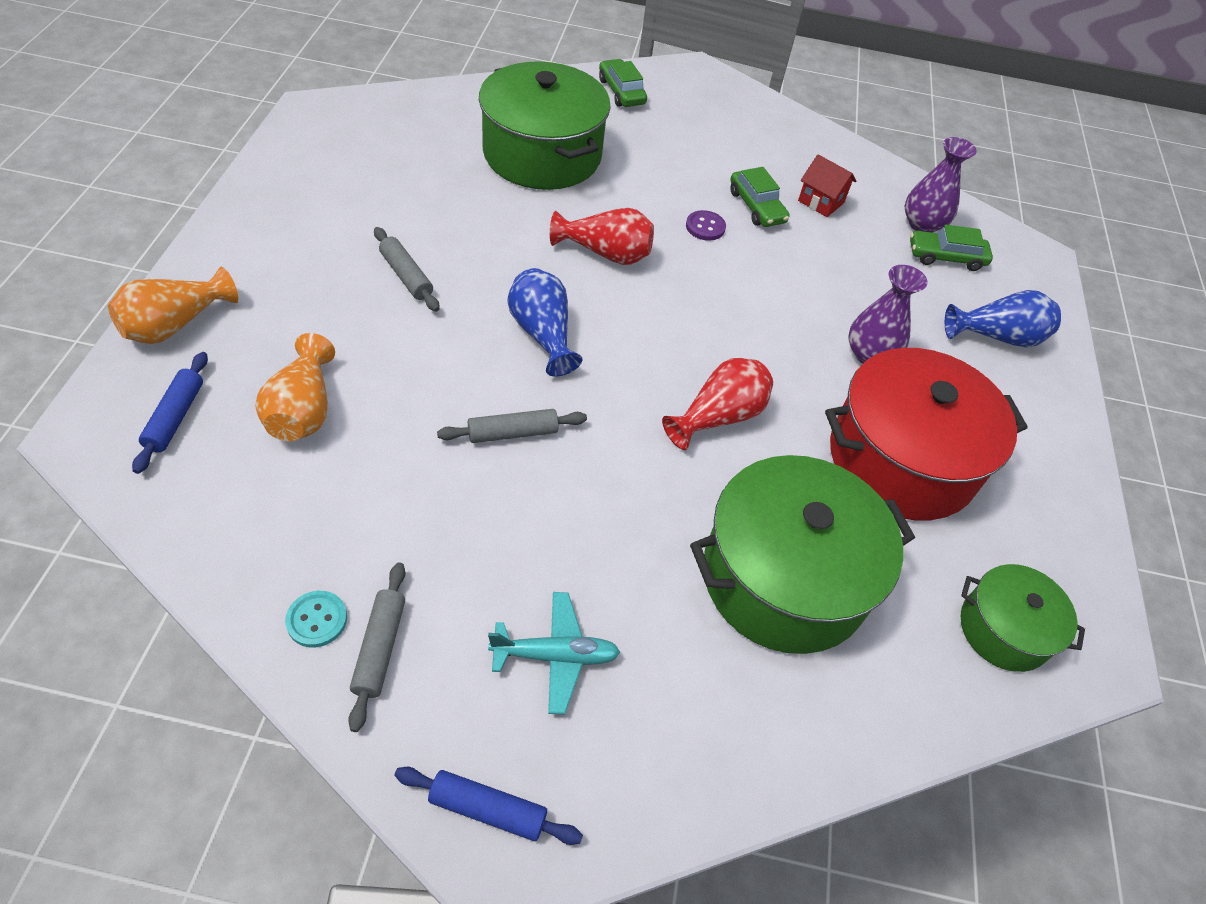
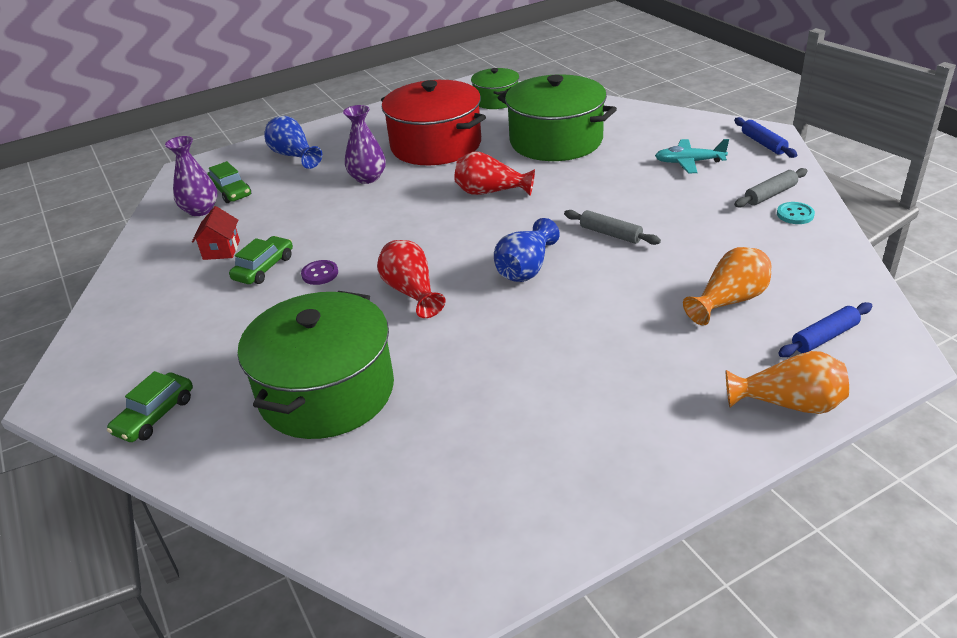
camera: 120 degrees left, 15 degrees down
(406, 276) = (570, 349): grey rolling pin -> none
(555, 656) = (689, 162): turquoise plane -> turquoise plane turned 45 degrees counterclockwise

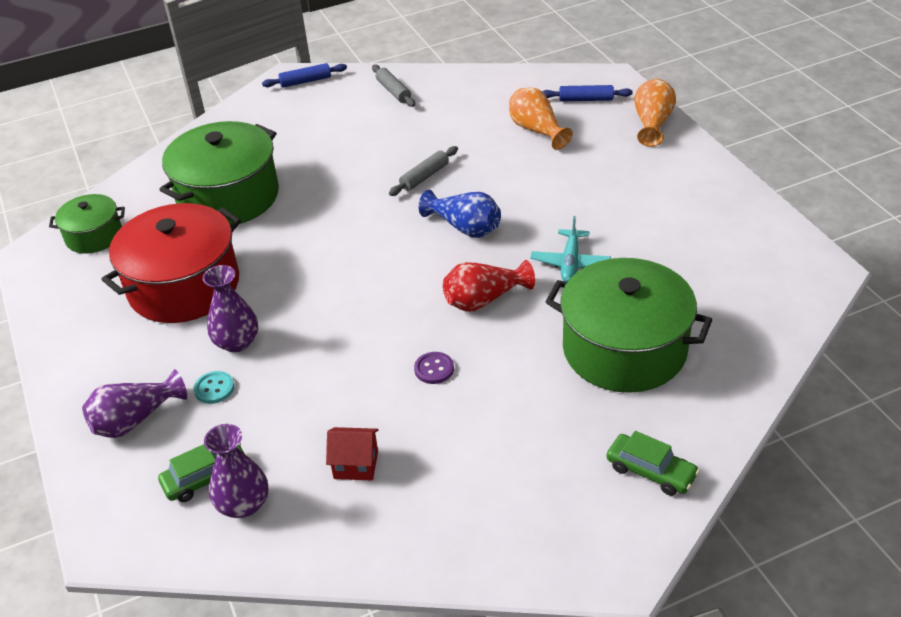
camera: 85 degrees left, 5 degrees up
(264, 268) = (409, 418): green car -> none
(294, 156) = (135, 420): blue vase -> purple vase
(490, 192) = (317, 245): red vase -> none
(689, 162) = (318, 122): turquoise plane -> turquoise plane (570, 263)
(795, 214) = (428, 85): turquoise button -> turquoise button (214, 388)
(824, 337) = (586, 99): blue rolling pin -> blue rolling pin turned 60 degrees counterclockwise

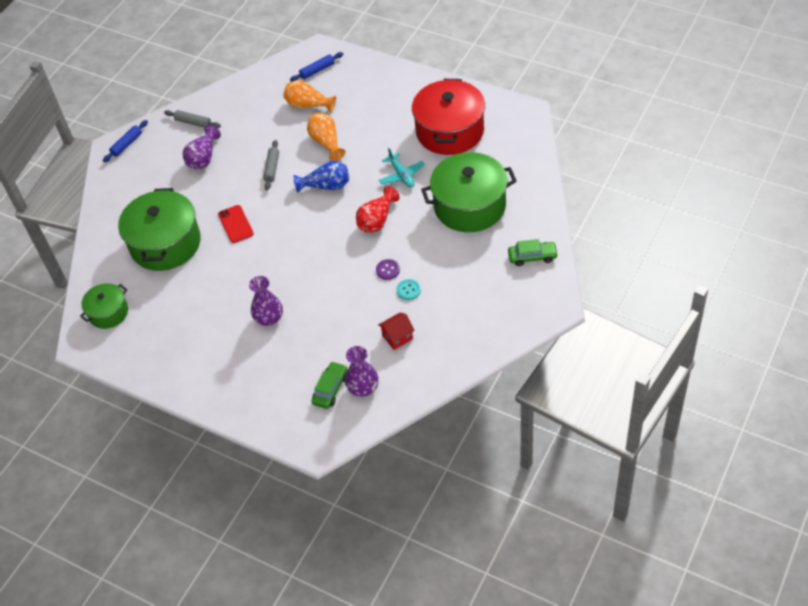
camera: 35 degrees left, 10 degrees up
(135, 420) = (260, 387): purple vase -> purple vase (203, 158)
(184, 286) = (202, 308): red pot -> red pot (450, 131)
(214, 388) = (284, 347): turquoise button -> turquoise button (408, 290)
(320, 215) = (235, 224): none -> red phone
(652, 124) = (369, 68): orange vase -> orange vase (326, 143)

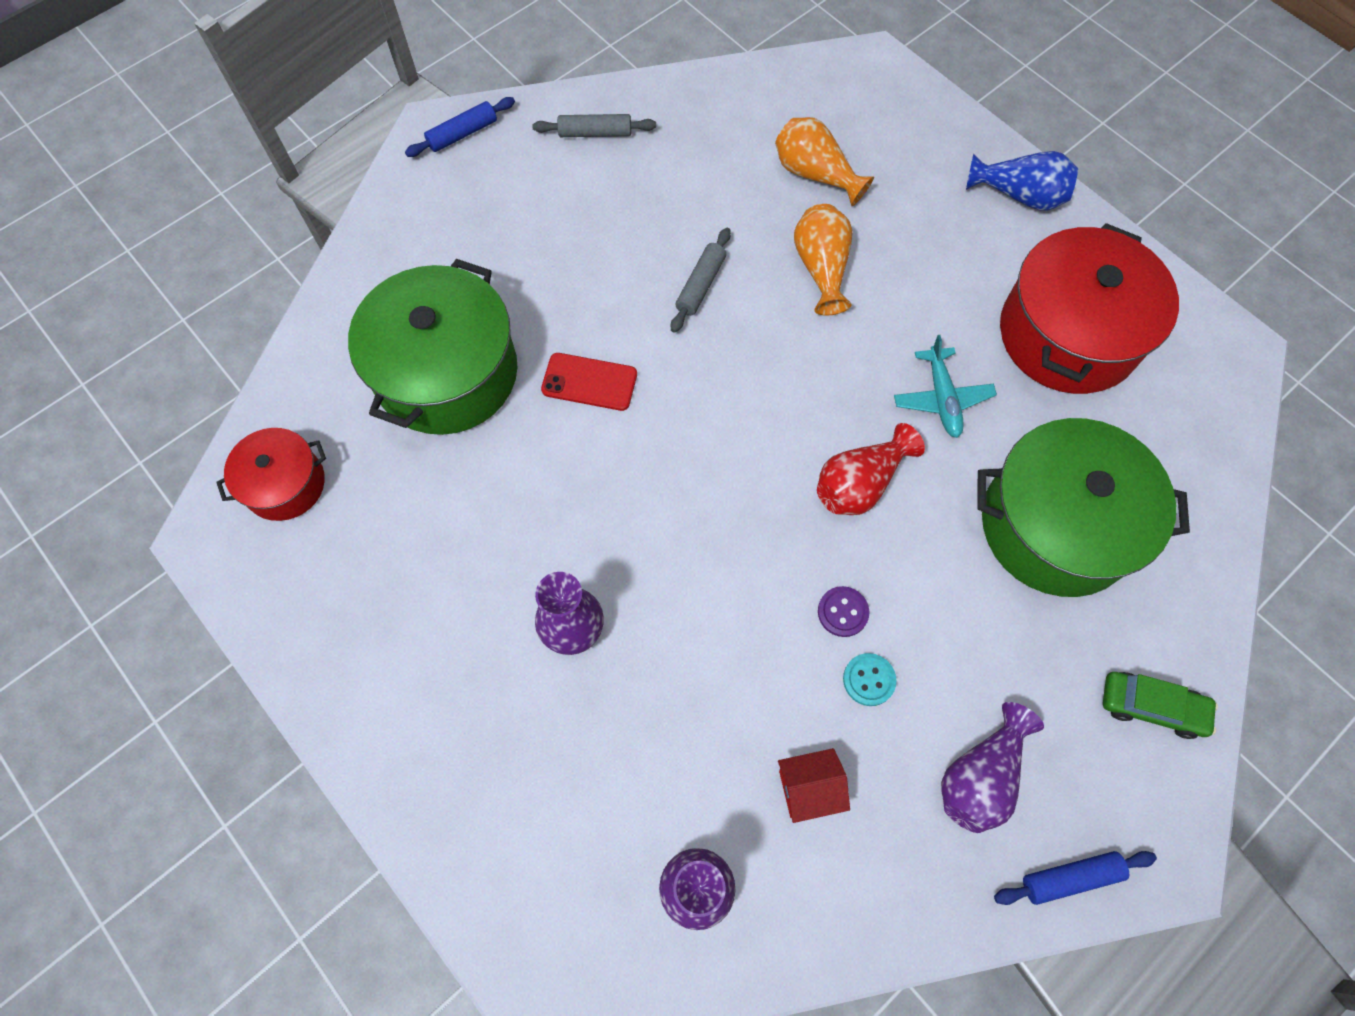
camera: 15 degrees right, 15 degrees up
(108, 313) = (285, 484): green pot -> red pot
(193, 122) = (595, 133): grey rolling pin -> grey rolling pin turned 45 degrees counterclockwise
(203, 158) = (585, 214): purple vase -> purple vase (980, 776)
(235, 224) = (589, 382): red phone -> red phone turned 75 degrees counterclockwise
(317, 70) = (857, 107): blue rolling pin -> blue rolling pin (1070, 877)
(326, 186) = (788, 365): blue vase -> blue vase (1019, 195)
(330, 389) = (630, 859): green car -> none

